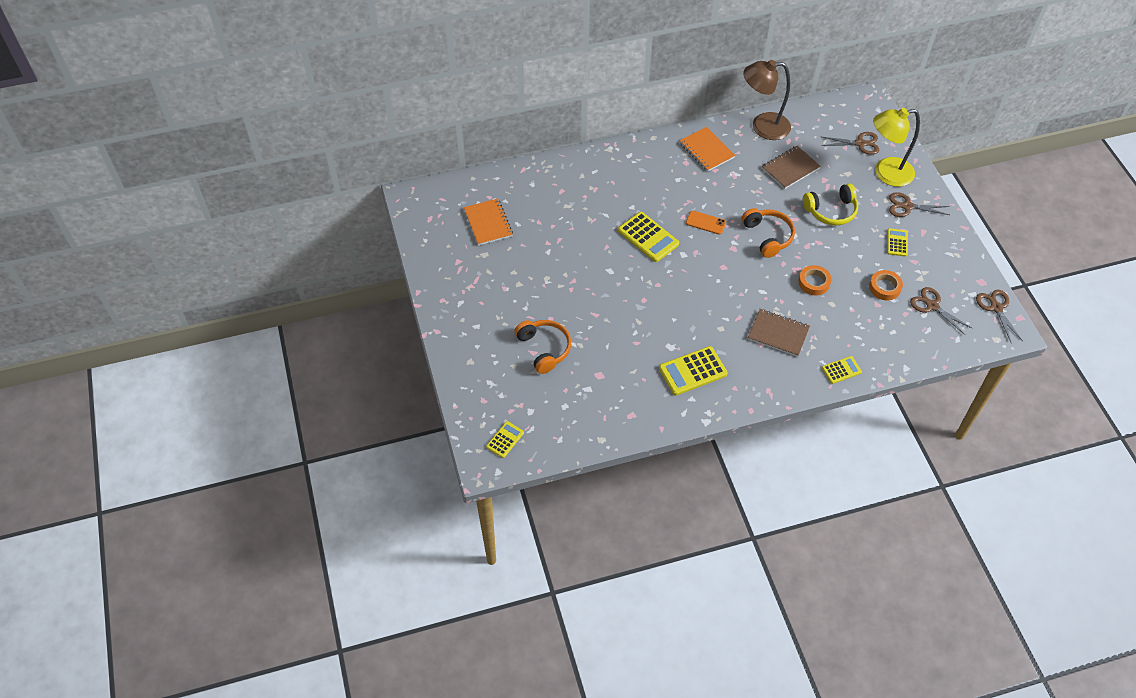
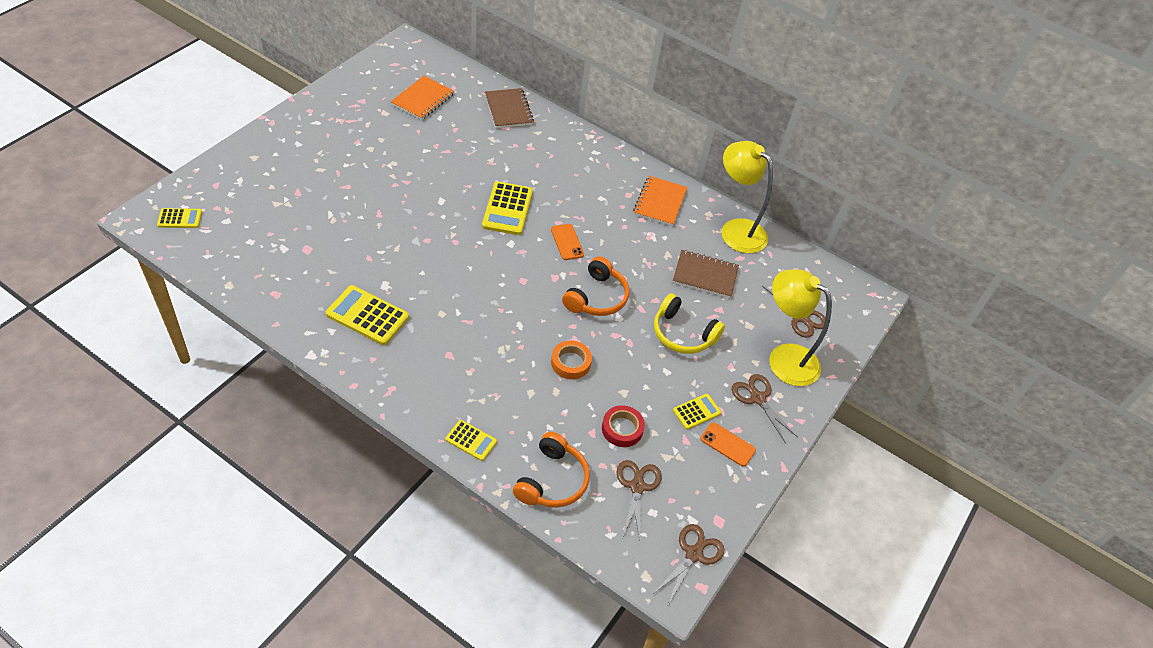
camera: 45 degrees right, 5 degrees down
(544, 348) = (308, 198): orange headphones -> orange headphones (552, 480)
(762, 126) = (736, 229): brown lamp -> yellow lamp
(778, 333) = (474, 363): brown notebook -> brown notebook (508, 110)
(884, 287) = (622, 429): orange tape -> red tape
(931, 243) = (727, 444): none -> orange phone

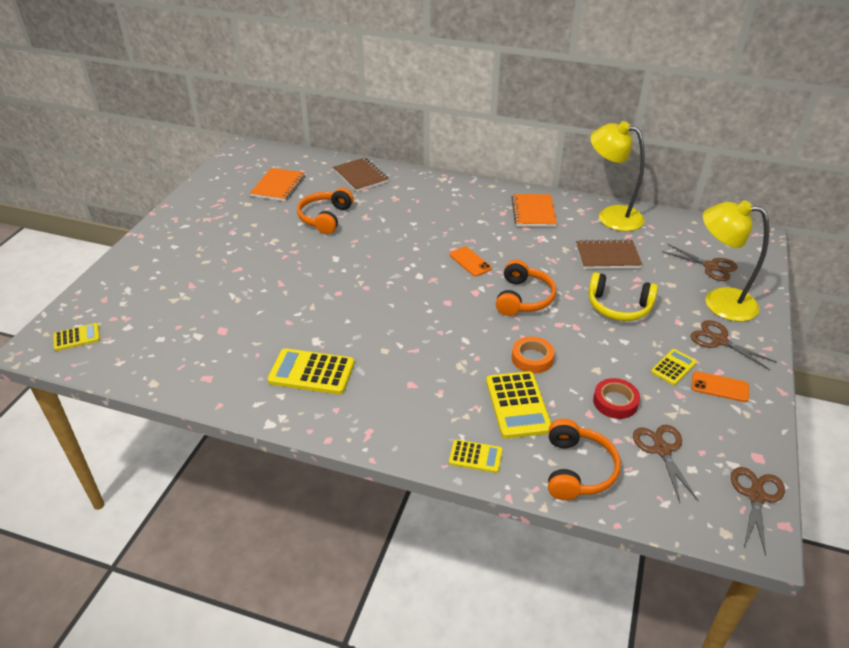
camera: 10 degrees left, 10 degrees down
(452, 151) = (325, 218): none -> orange headphones
(507, 209) = (401, 249): yellow calculator -> yellow calculator (517, 405)

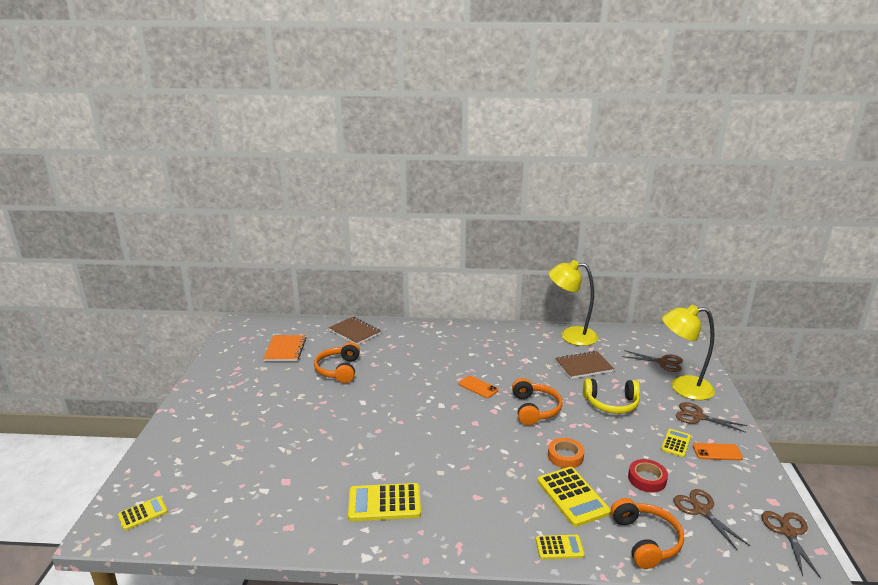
camera: 15 degrees left, 15 degrees down
(533, 212) = (510, 341): orange notebook -> none

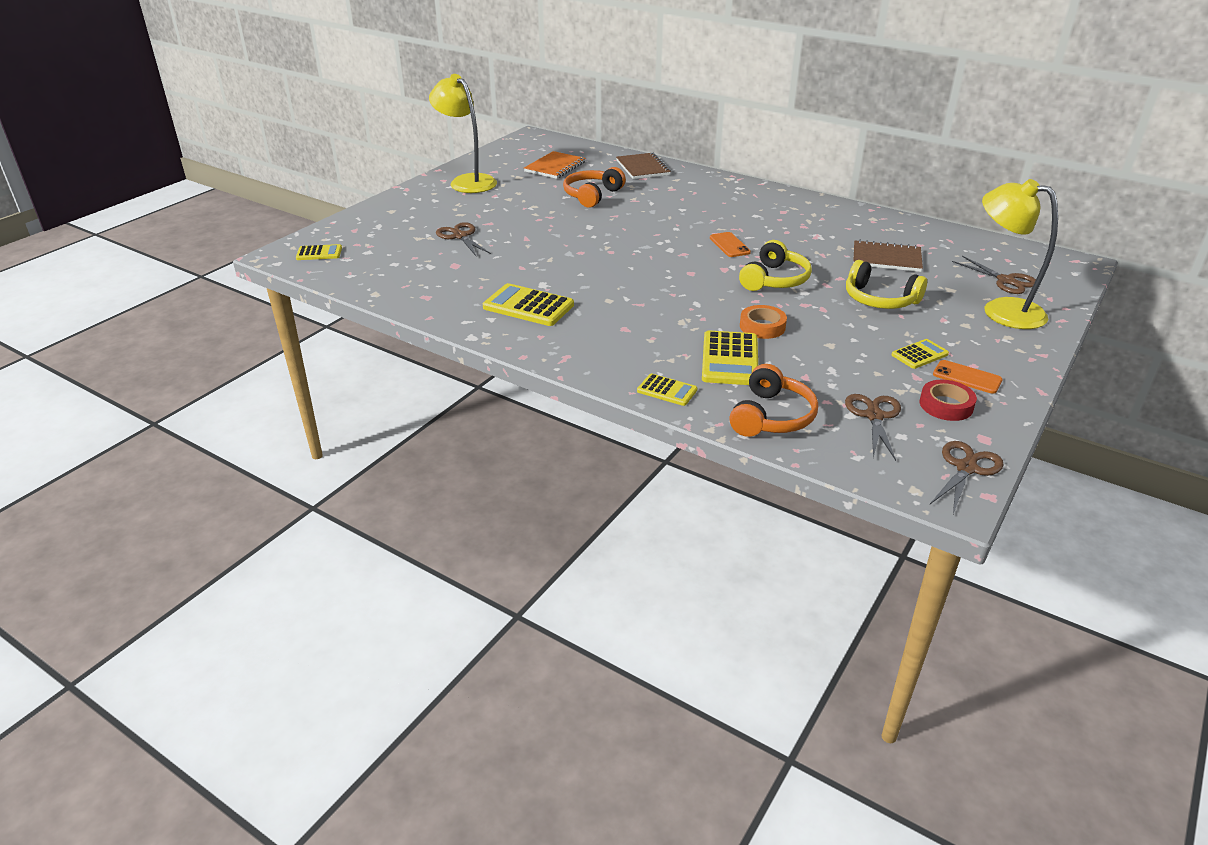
camera: 30 degrees right, 10 degrees up
(534, 409) = (774, 280): orange headphones -> yellow headphones
(571, 335) = (906, 227): yellow lamp -> yellow lamp (467, 181)
(647, 479) = (839, 372): red tape -> red tape (946, 405)
(698, 416) = (985, 341): brown scissors -> brown scissors (460, 236)

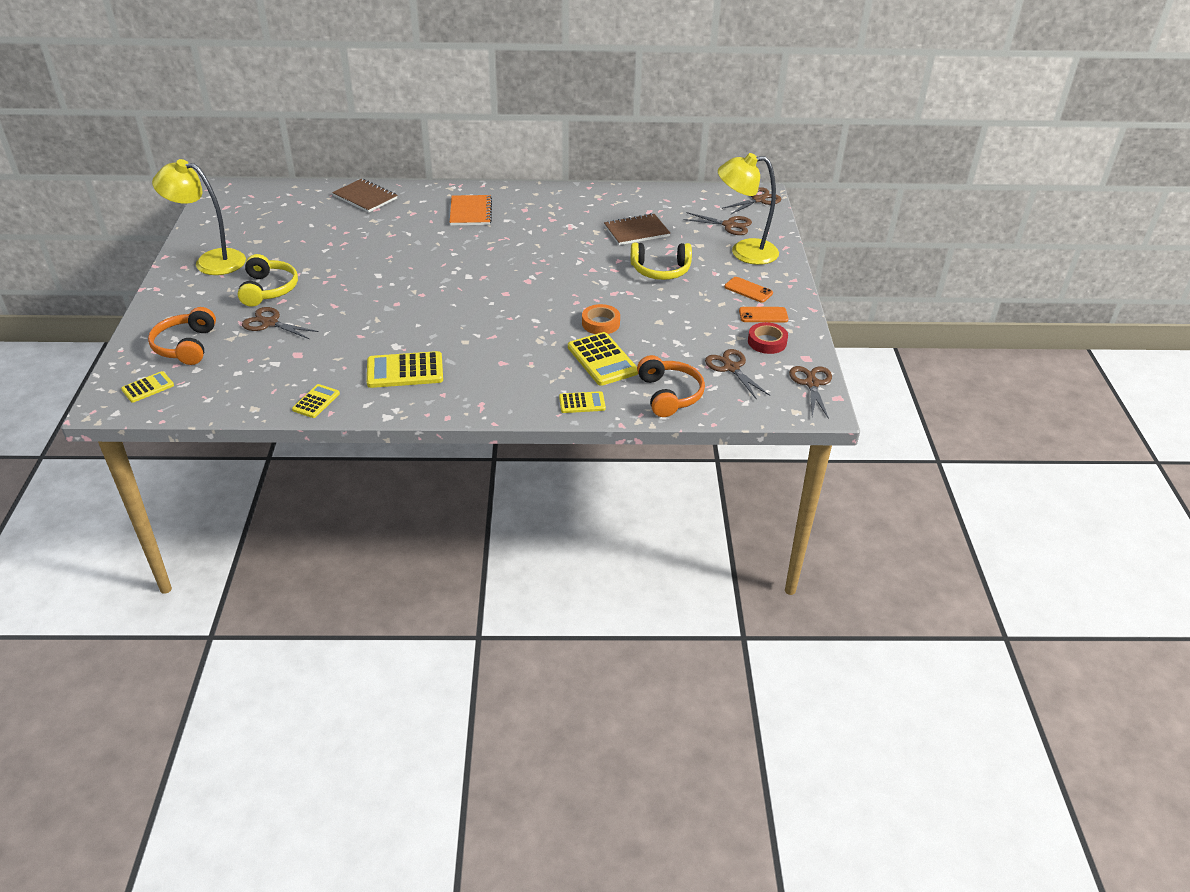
camera: 35 degrees left, 5 degrees up
(555, 167) = (281, 219): orange notebook -> orange notebook (470, 212)
(592, 195) = (348, 241): orange headphones -> orange headphones (186, 346)
(729, 245) = (512, 256): orange phone -> orange phone (748, 290)
(774, 280) = (574, 278): yellow headphones -> yellow headphones (268, 289)
(919, 355) = (722, 308): yellow calculator -> yellow calculator (316, 401)
(1067, 267) = (758, 200): none -> brown scissors

